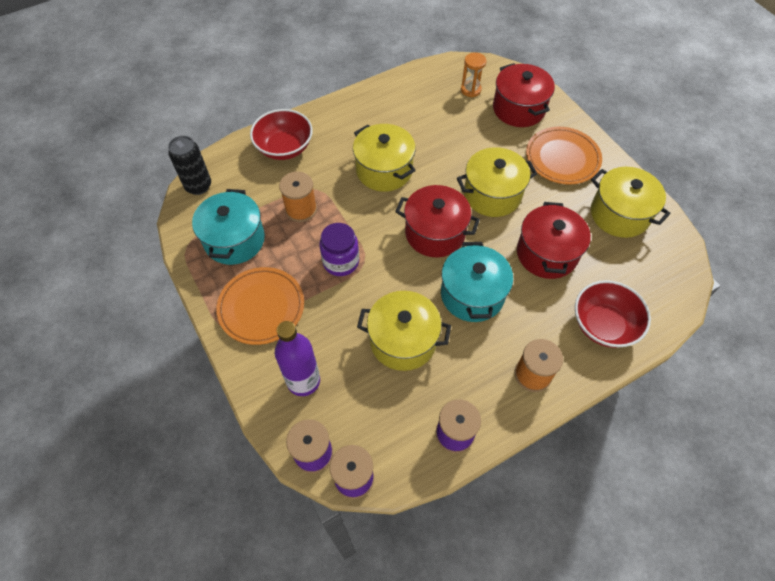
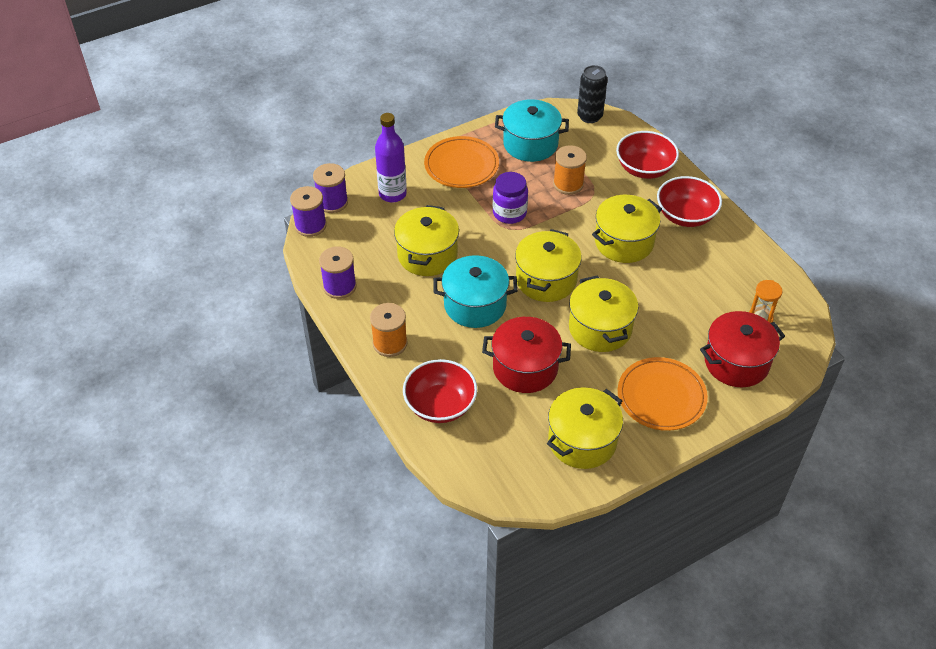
camera: 90 degrees right, 10 degrees down
(350, 124) = (685, 215): none -> red bowl
(435, 233) = (546, 280): red pot -> yellow pot

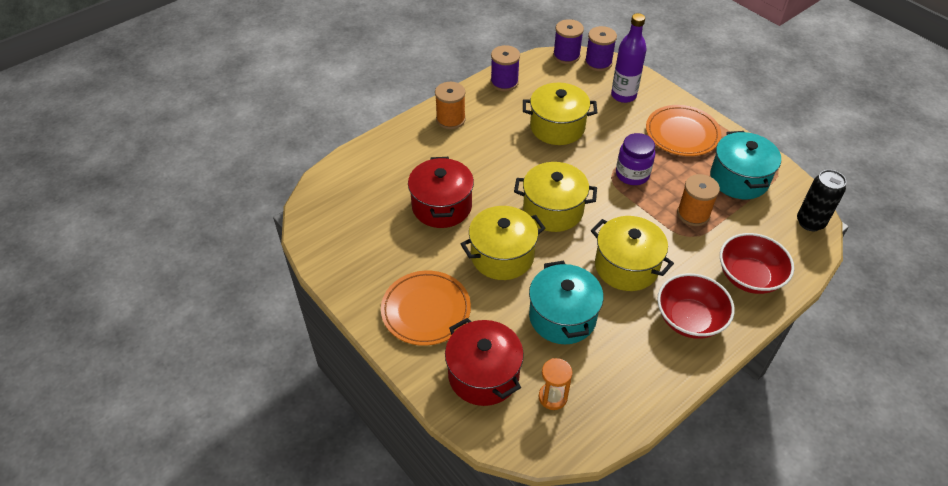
camera: 80 degrees right, 0 degrees up
(440, 405) = (392, 158): red bowl -> none
(475, 305) = (507, 165): turquoise pot -> turquoise pot (562, 317)
(582, 441) = (366, 253): yellow pot -> none

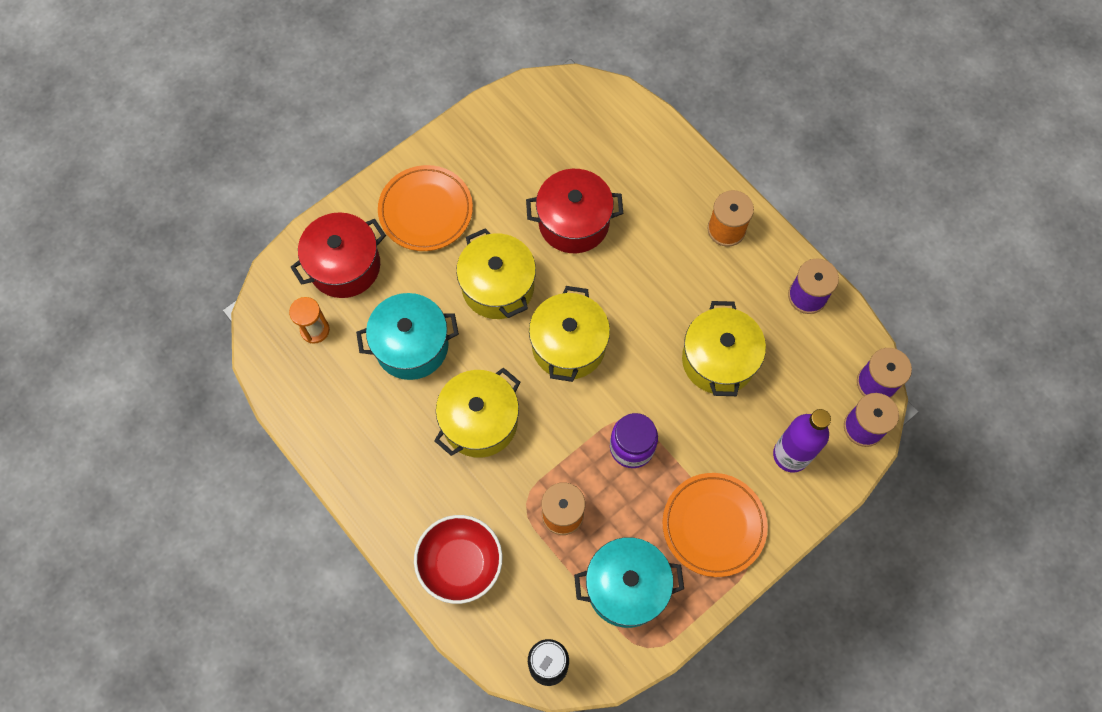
camera: 90 degrees right, 20 degrees up
(689, 319) = (402, 482): red bowl -> none

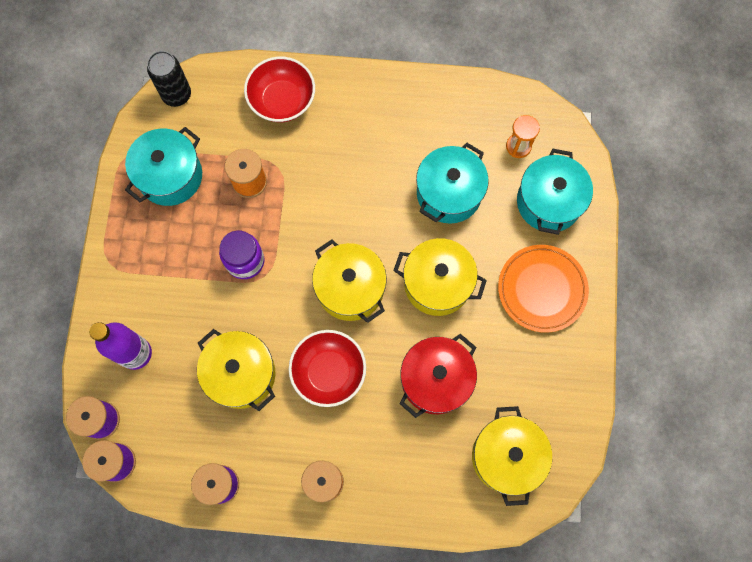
camera: 135 degrees right, 5 degrees up
(344, 266) = (548, 202): red pot -> turquoise pot
(480, 421) = (356, 188): yellow pot -> yellow pot (506, 457)
(648, 300) = (329, 372): none -> red bowl
(713, 525) = (148, 261): orange plate -> none

